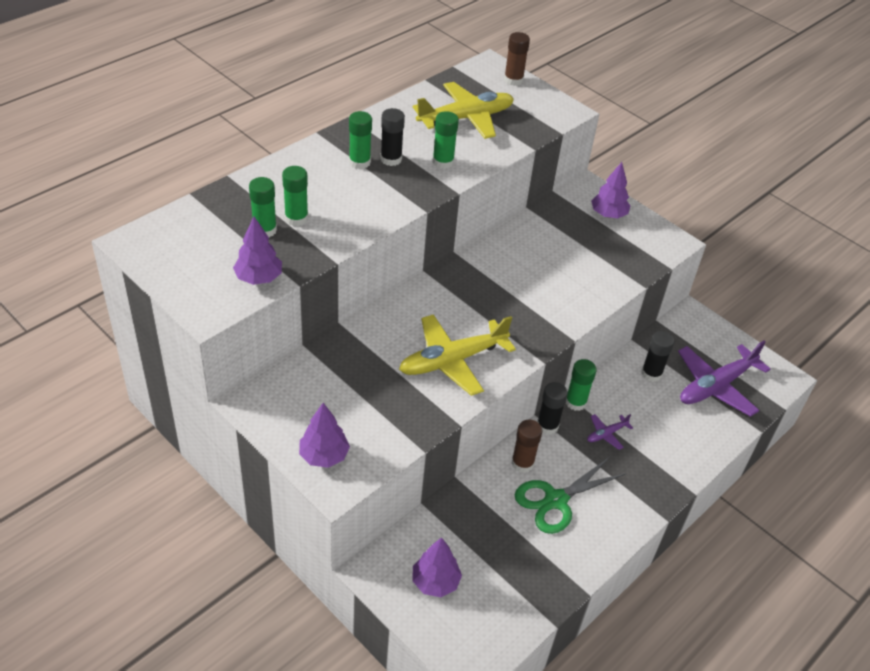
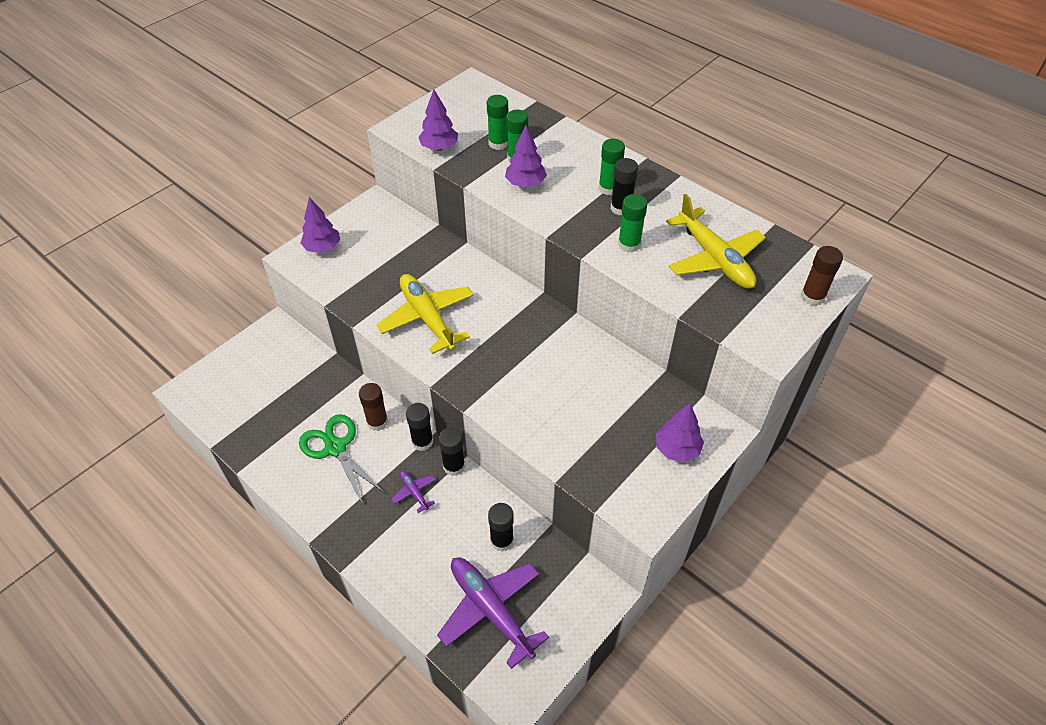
camera: 90 degrees right, 5 degrees up
(435, 582) = (261, 366): purple tree -> purple tree (525, 183)
(575, 402) = (454, 466): green glue stick -> black glue stick

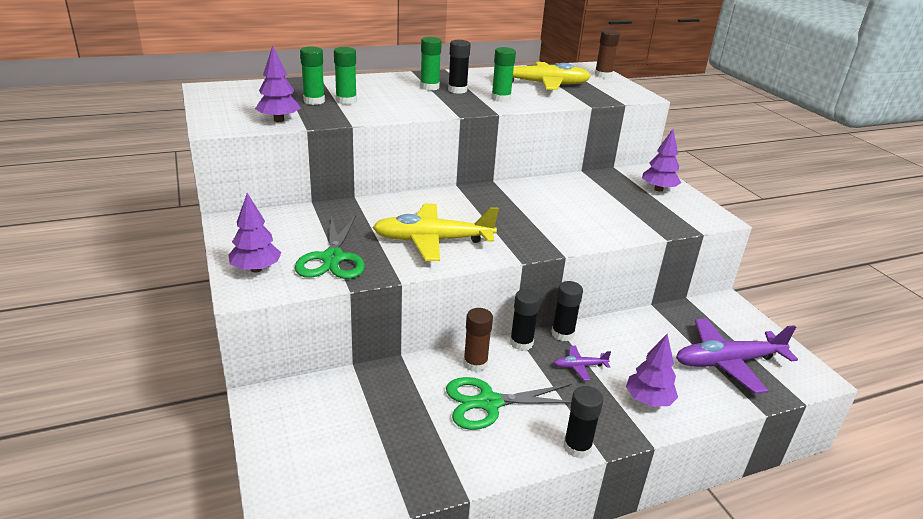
camera: 65 degrees left, 20 degrees down
(361, 276) = (333, 258): none -> green scissors
(502, 540) = (658, 334): black glue stick -> black glue stick (577, 447)
(525, 183) = (383, 106): purple tree -> purple tree (648, 400)

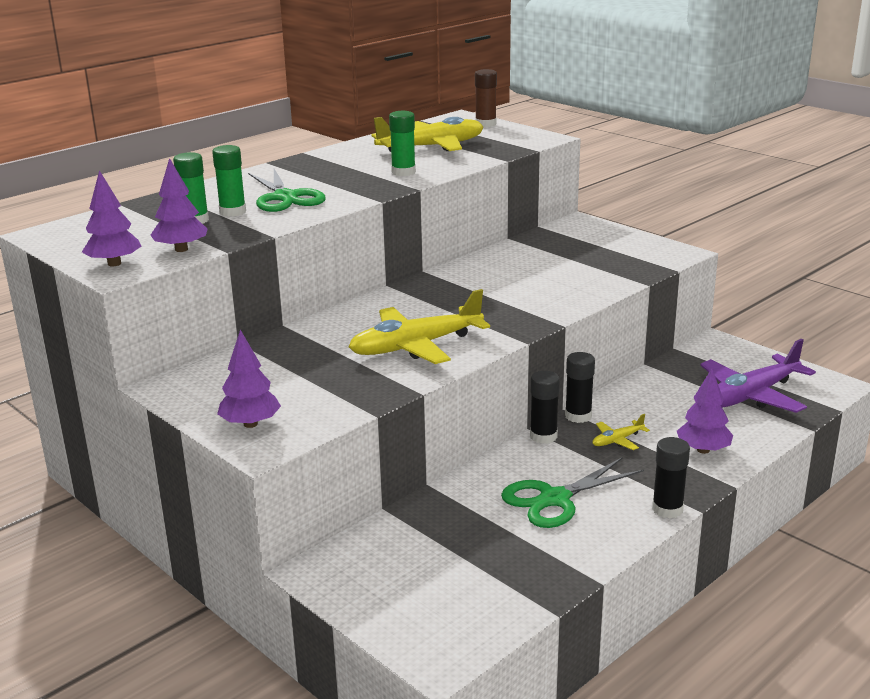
camera: 20 degrees left, 5 degrees down
(333, 258) = (325, 391): green scissors -> green scissors (285, 197)
(429, 87) = (310, 176): green glue stick -> none
(457, 90) = (345, 173): black glue stick -> none
(475, 363) = (512, 469): brown glue stick -> none
(580, 366) = (617, 440): purple plane -> yellow plane
(658, 189) = (602, 238): purple tree -> purple tree (114, 263)

